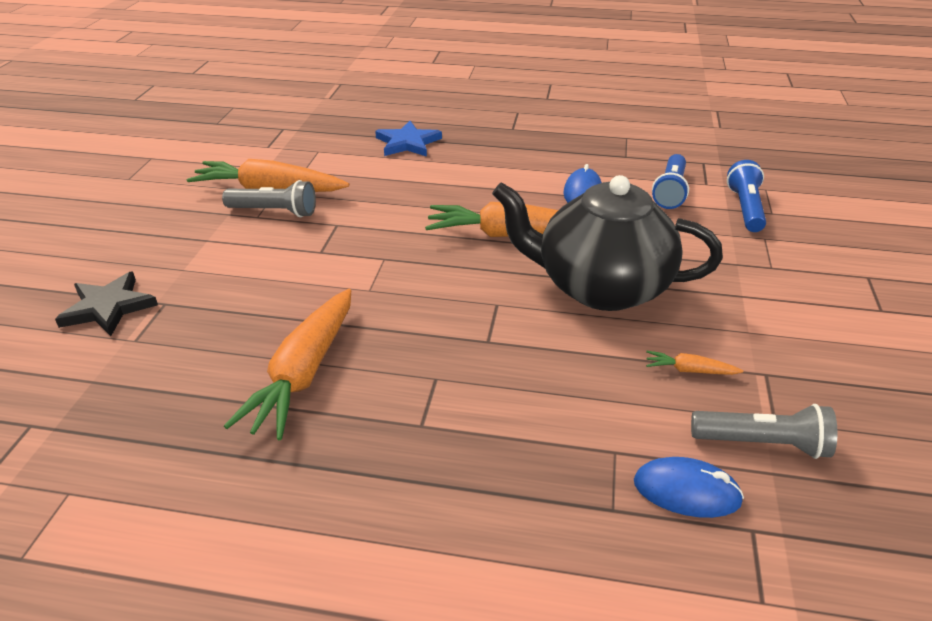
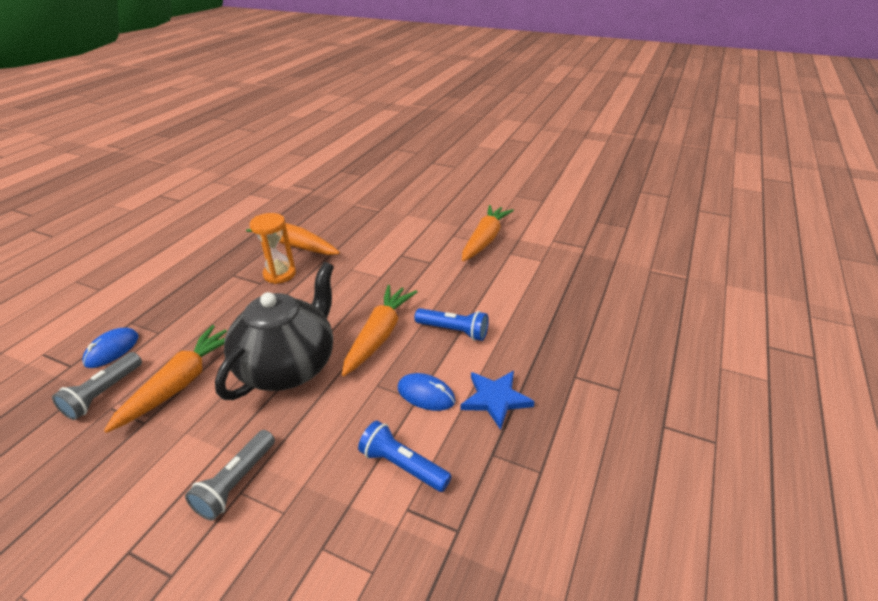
camera: 105 degrees right, 0 degrees up
(108, 307) = (384, 198): black star -> none
(274, 212) = (456, 241): grey flashlight -> grey flashlight (236, 482)
(403, 363) = (280, 274): none -> orange hourglass
(407, 143) = (549, 304): blue star -> blue star (495, 399)
(689, 370) = (180, 383): orange carrot -> orange carrot, size x2.34
(745, 208) = (342, 523): blue flashlight -> blue flashlight (453, 331)

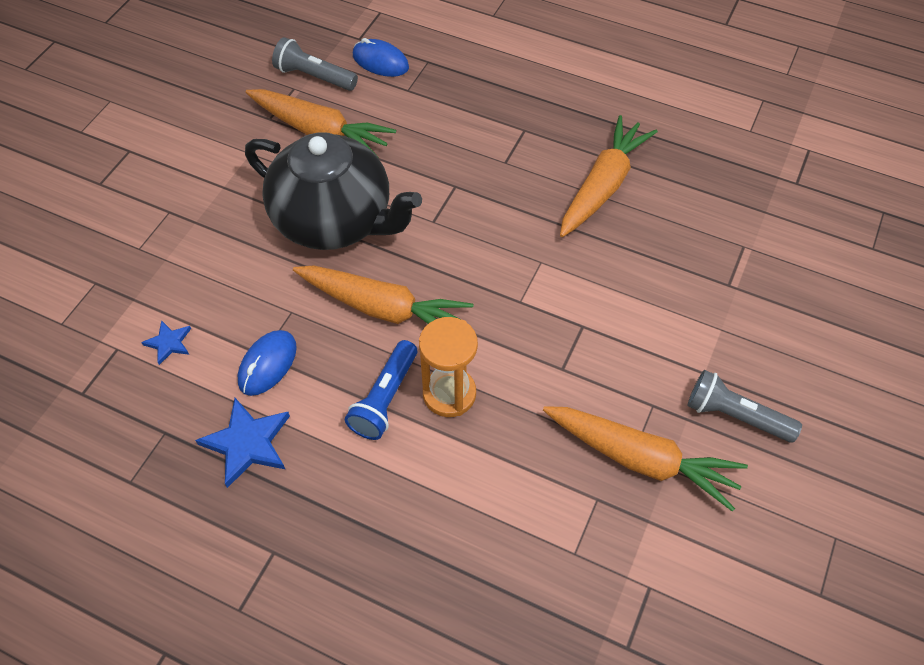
camera: 90 degrees right, 20 degrees up
(236, 482) = (180, 206): grey flashlight -> grey flashlight (735, 415)
(280, 274) = (526, 179): orange hourglass -> orange hourglass (449, 394)
(402, 465) = (169, 343): blue flashlight -> blue star

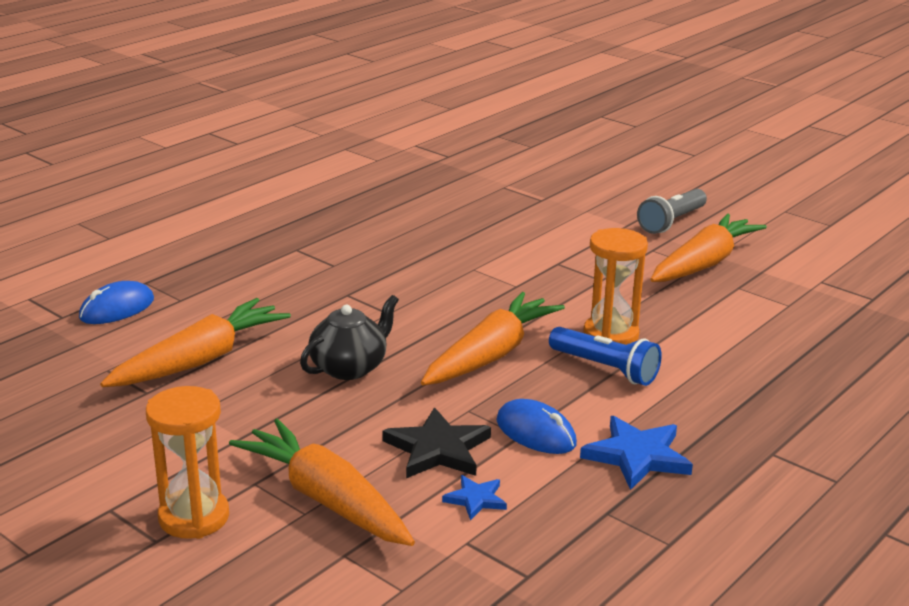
camera: 75 degrees left, 30 degrees down
(126, 193) = (194, 517): none -> orange hourglass
(230, 305) = (438, 449): none -> black star
(314, 76) = (100, 353): grey flashlight -> none
(335, 220) = (349, 367): black teapot -> black teapot, size x0.52
(603, 186) = (398, 227): orange carrot -> orange carrot (326, 499)

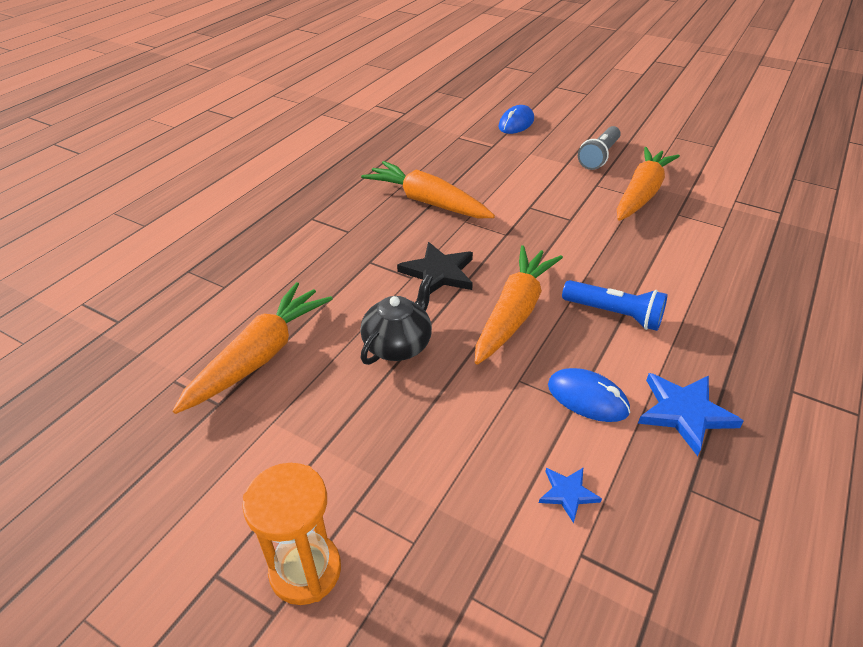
camera: 10 degrees left, 15 degrees up
(117, 309) = (168, 305): blue mouse -> blue mouse (516, 123)
(326, 499) = (429, 519): orange carrot -> orange carrot (427, 202)
(438, 449) = (510, 433): black star -> black star (438, 273)
(611, 335) = (603, 276): orange hourglass -> none

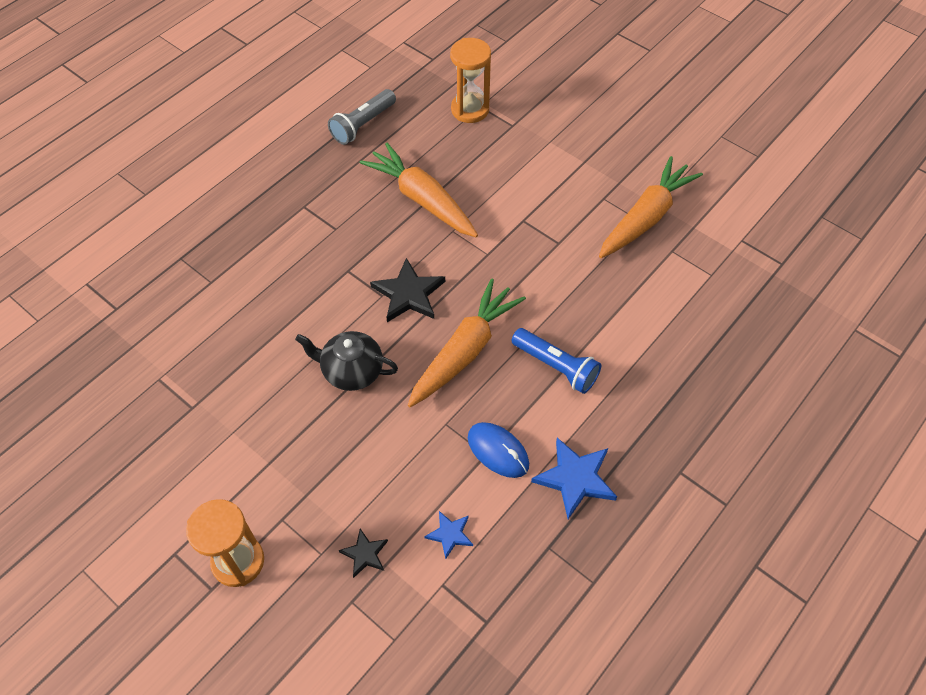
camera: 10 degrees right, 15 degrees up
(260, 356) = (231, 365): orange carrot -> none
(398, 345) = (351, 371): black teapot -> black teapot turned 120 degrees counterclockwise
(450, 140) = (470, 110): none -> orange hourglass
(470, 533) = (365, 554): none -> black star
(516, 123) = (550, 91): blue mouse -> none
(599, 156) = (623, 156): grey flashlight -> grey flashlight (363, 125)

